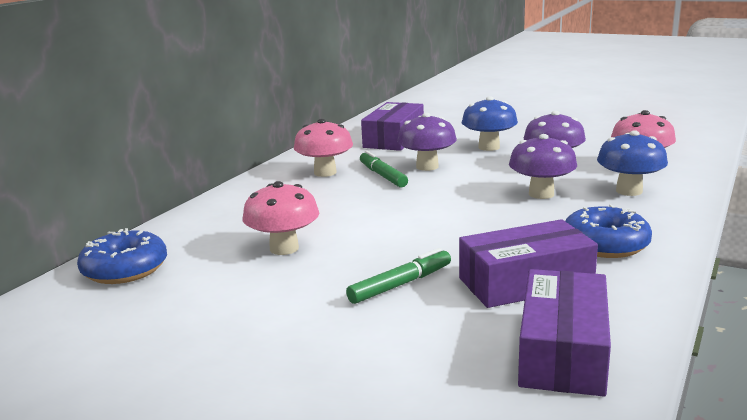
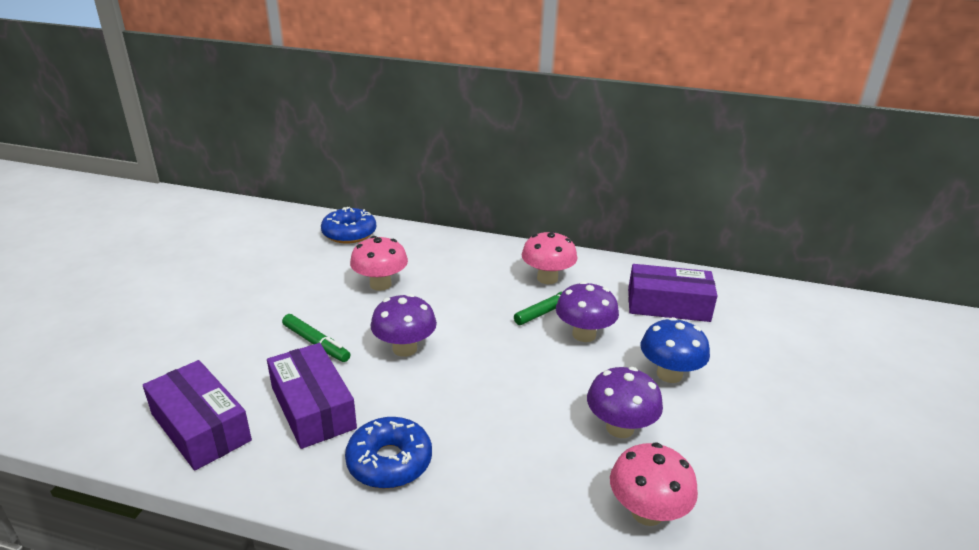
camera: 75 degrees right, 10 degrees up
(541, 194) = (521, 417): purple mushroom -> purple mushroom (404, 348)
(562, 351) = (201, 427): purple box -> purple box turned 45 degrees clockwise
(629, 191) = (547, 492): blue mushroom -> none

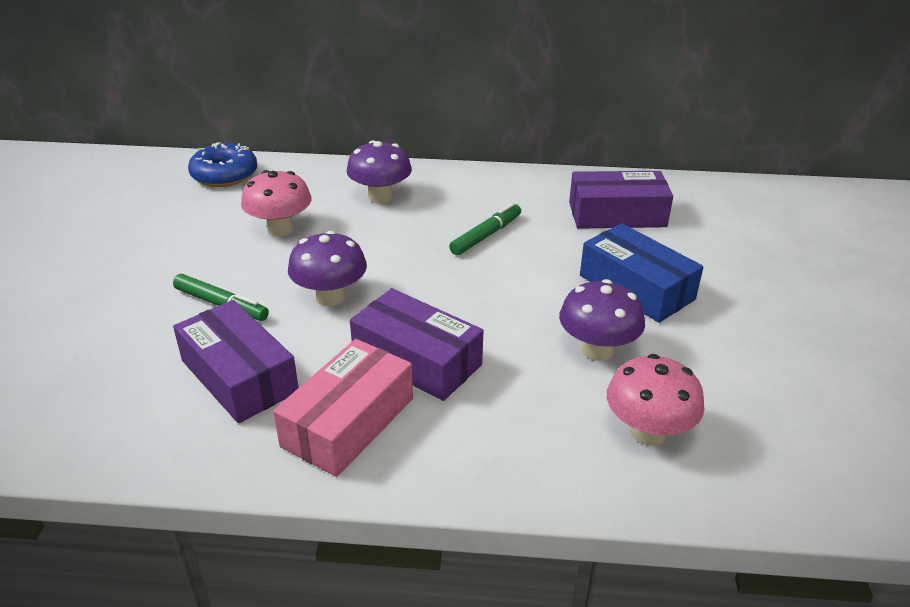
camera: 10 degrees left, 5 degrees up
(201, 427) = (106, 417): purple box -> purple box (417, 359)
(389, 461) = (348, 422): blue donut -> pink box
(547, 278) = (475, 201): pink mushroom -> none
(584, 334) = (532, 257): purple mushroom -> purple mushroom (380, 197)
(669, 374) = (636, 287): blue mushroom -> blue box

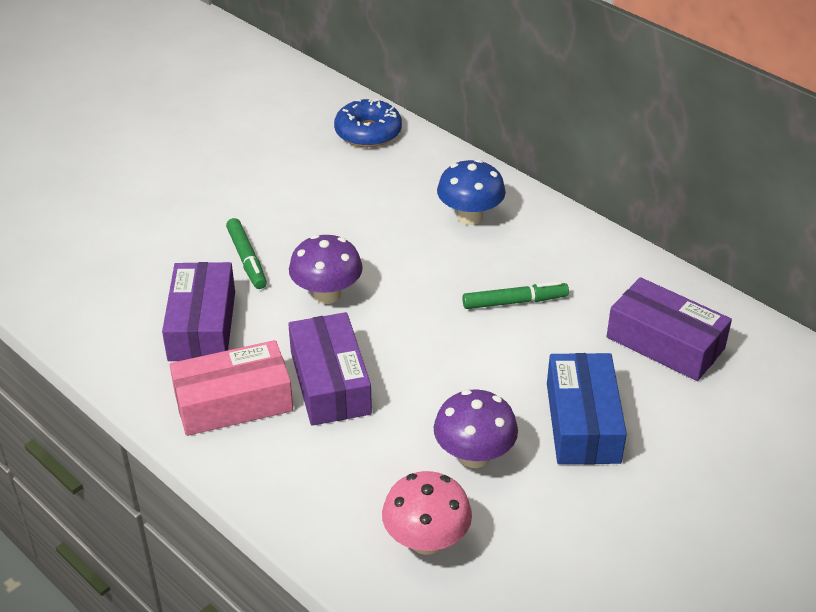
camera: 40 degrees right, 5 degrees up
(280, 229) = (356, 210): pink mushroom -> none
(380, 197) = (470, 217): purple mushroom -> blue mushroom

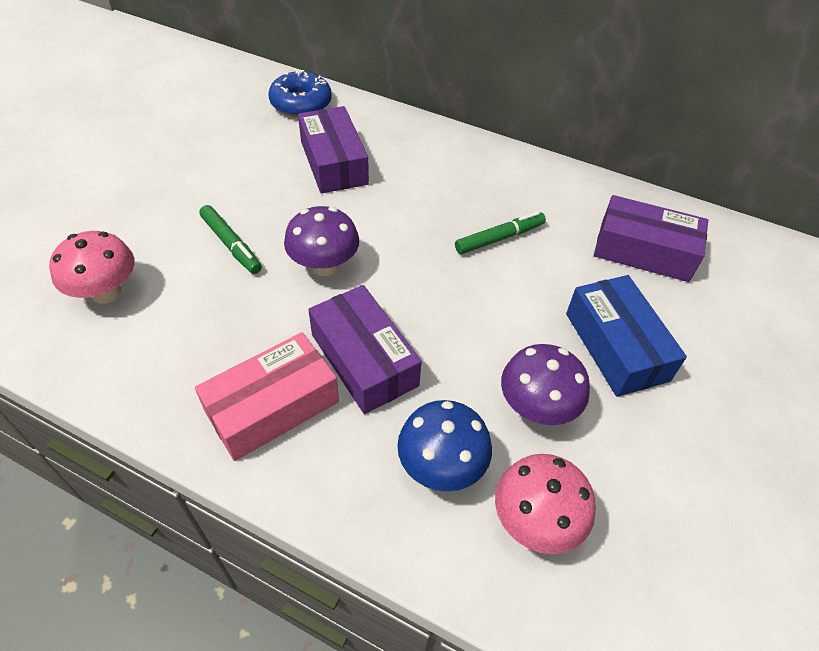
camera: 20 degrees left, 10 degrees up
(122, 280) = (106, 292): none -> pink mushroom
(202, 325) = (209, 325): purple box -> purple box (333, 162)
(470, 217) = (424, 165): blue mushroom -> blue mushroom (441, 466)

